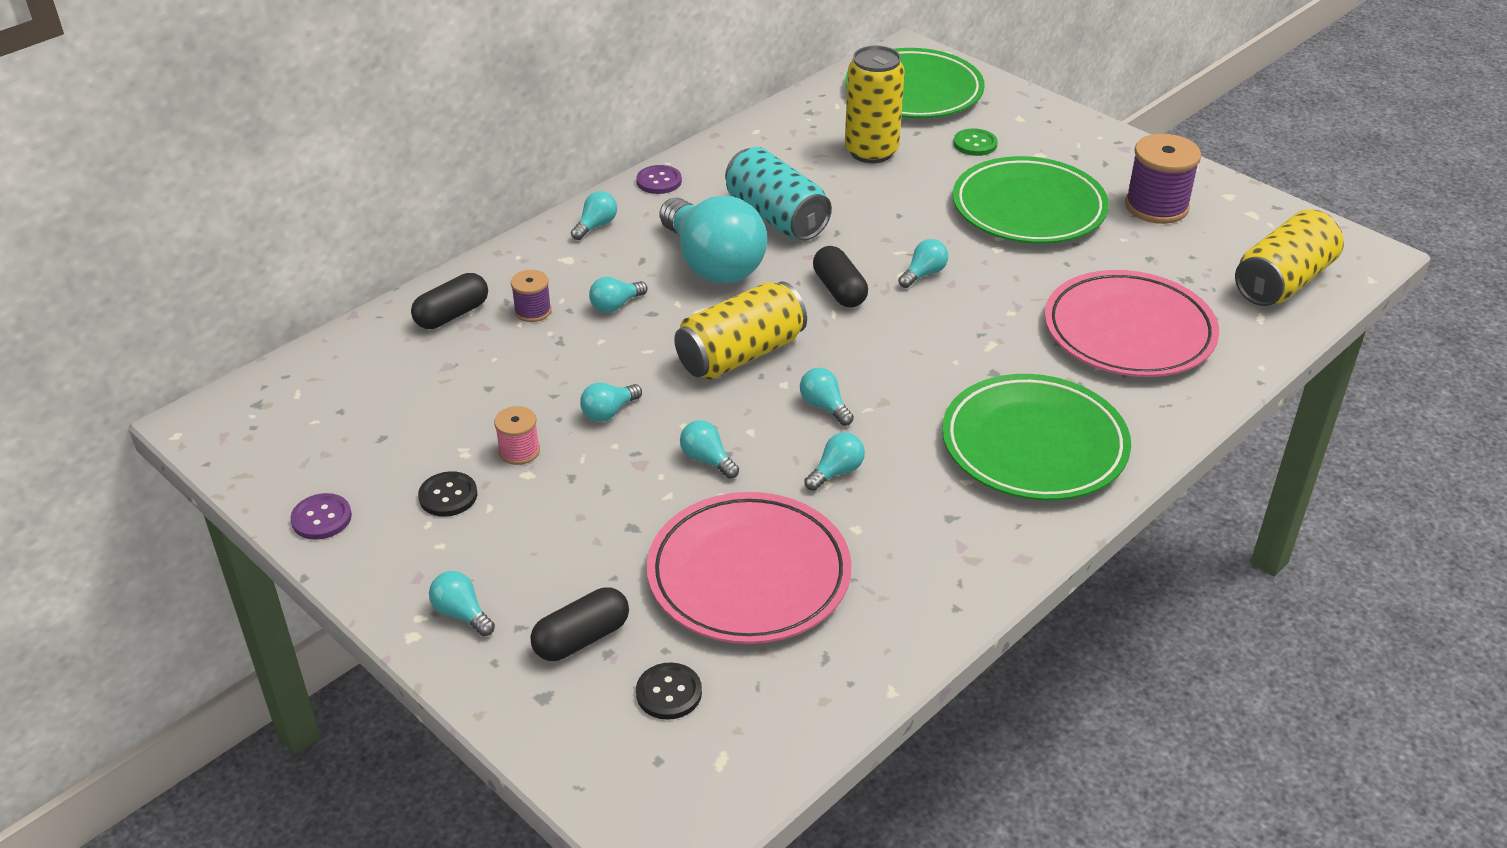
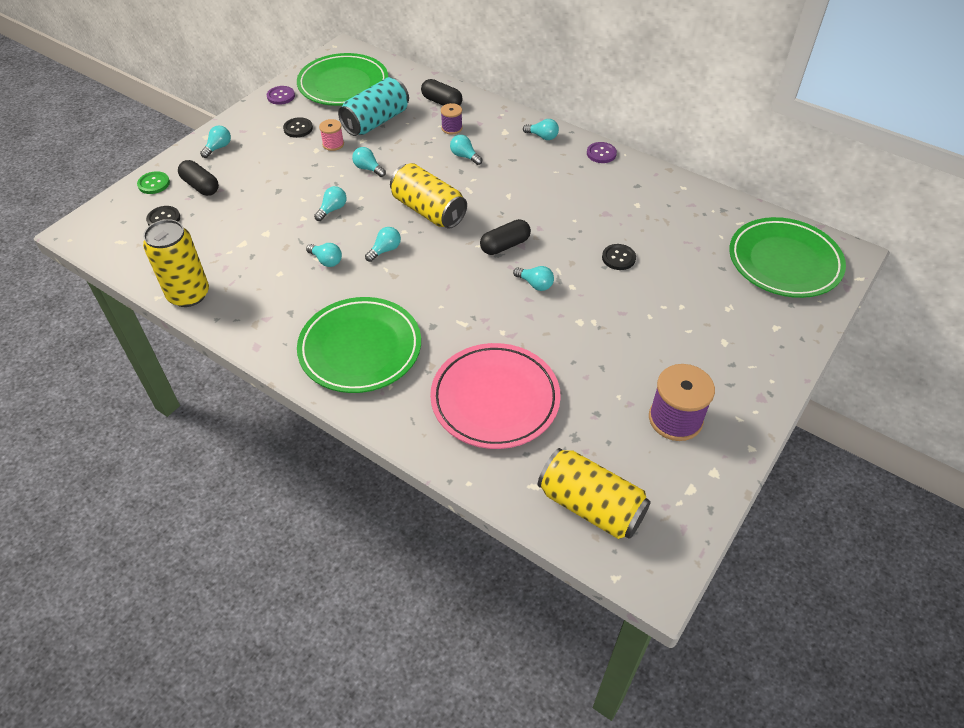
camera: 80 degrees right, 10 degrees up
(712, 264) = (517, 188): turquoise light bulb -> none
(749, 575) = (243, 236): pink plate -> none
(776, 217) = (579, 209): turquoise can -> turquoise can (376, 121)
(871, 152) = (682, 246): yellow can -> yellow can (188, 294)
(884, 201) = (618, 258): none -> black button
(975, 144) = (721, 302): green button -> green button (154, 184)
(1028, 208) = (640, 337): green plate -> green plate (343, 84)

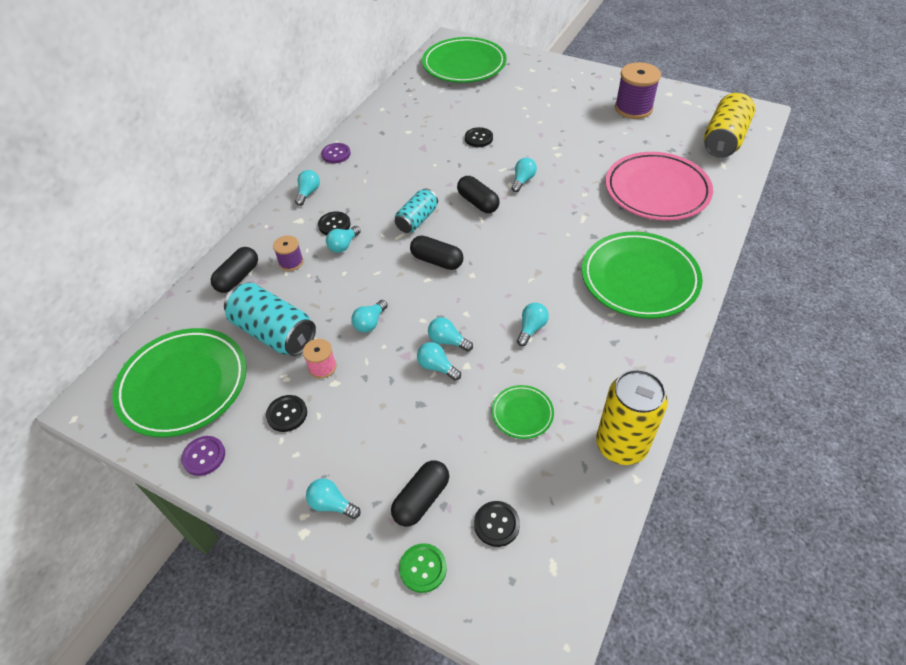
camera: 95 degrees left, 0 degrees up
(244, 243) = (522, 413): none -> green plate
(385, 250) = (504, 284): turquoise light bulb -> turquoise light bulb (437, 367)
(428, 210) = (437, 261): yellow can -> black capsule
(488, 202) = (417, 220): none -> turquoise can
(494, 151) = (334, 225): none -> black button

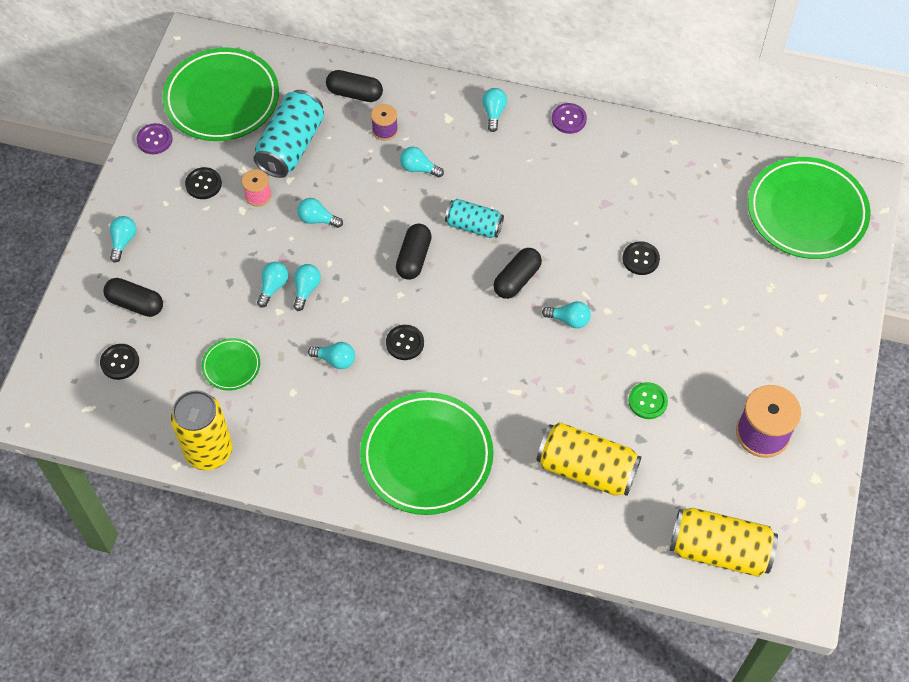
camera: 75 degrees right, 10 degrees up
(308, 193) = (494, 113): turquoise light bulb -> turquoise light bulb turned 90 degrees counterclockwise
(334, 225) = (448, 151): black button -> black button (405, 343)
(423, 568) = (77, 317): green button -> green button (647, 401)
(656, 190) = (586, 469): pink plate -> yellow can

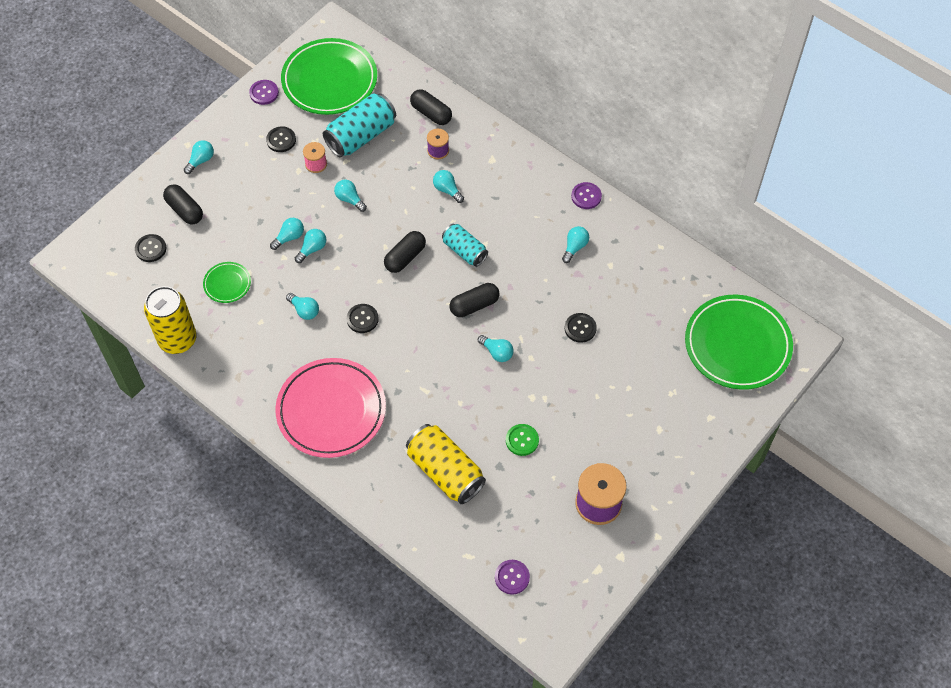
camera: 25 degrees right, 0 degrees up
(426, 456) = (331, 410): green plate -> pink plate
(494, 113) = (529, 169): turquoise light bulb -> turquoise light bulb (575, 247)
(719, 550) = (512, 577): yellow can -> purple button

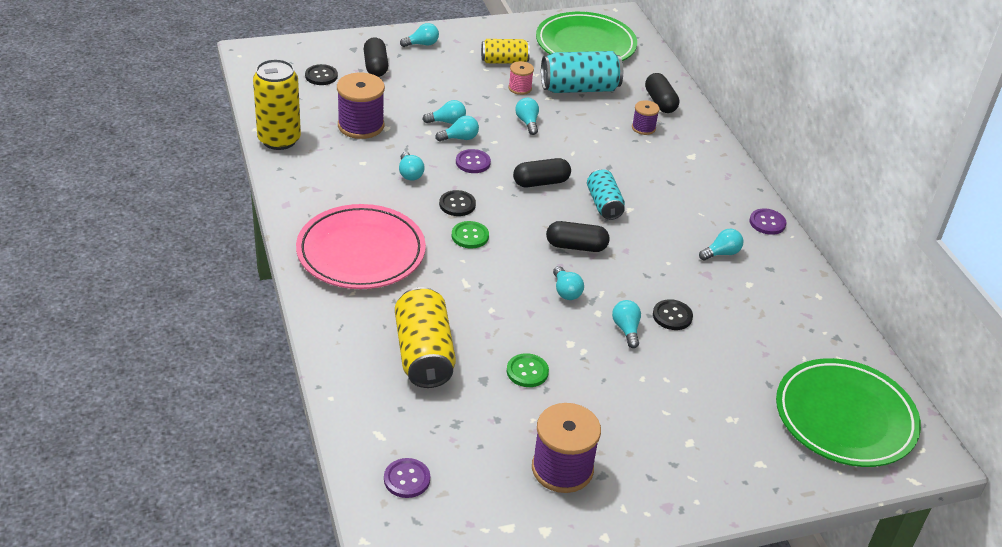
camera: 30 degrees right, 20 degrees down
(227, 284) = (361, 125): green plate -> purple spool
(264, 93) = (519, 29): purple button -> purple button (473, 162)
(281, 140) = (504, 61): black button -> yellow can
(395, 344) = (470, 236): none -> green button
(447, 190) = (627, 157): turquoise light bulb -> turquoise light bulb (626, 329)

